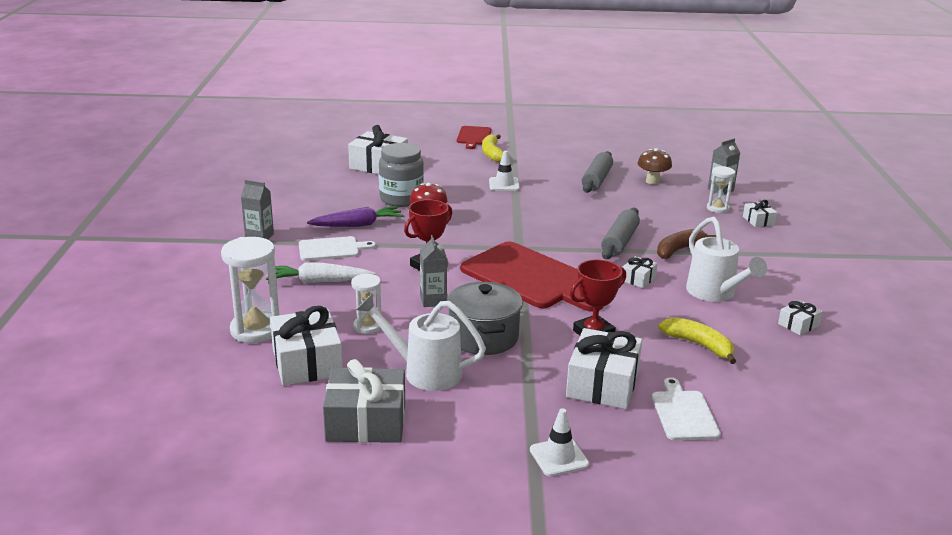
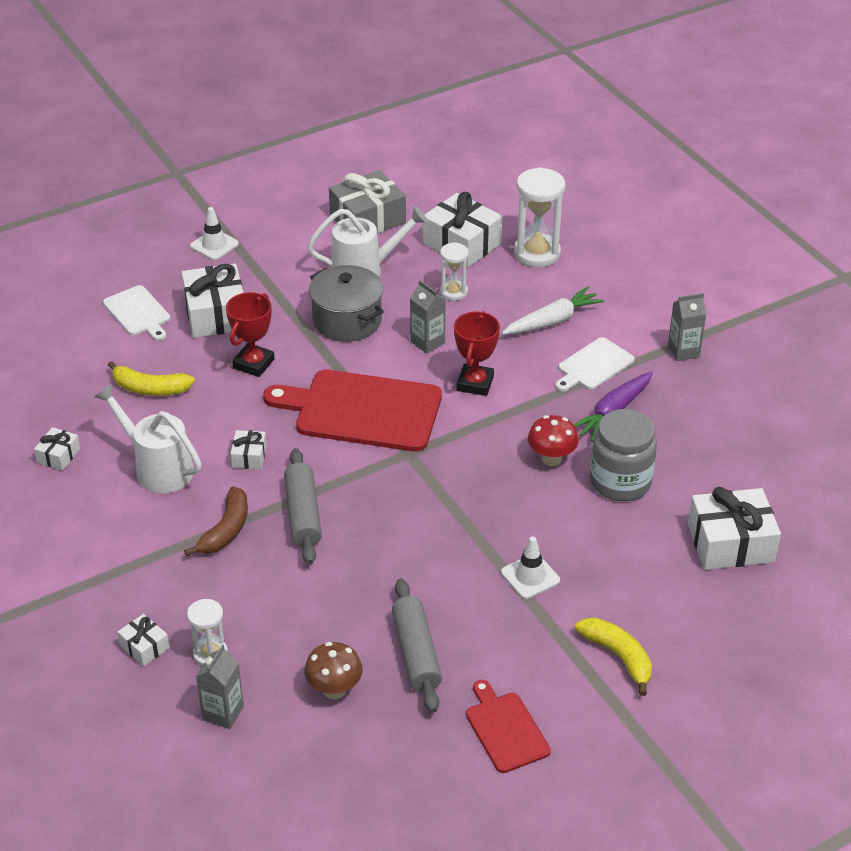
camera: 150 degrees right, 15 degrees up
(473, 137) = (695, 700): red cutting board -> red cutting board (505, 729)

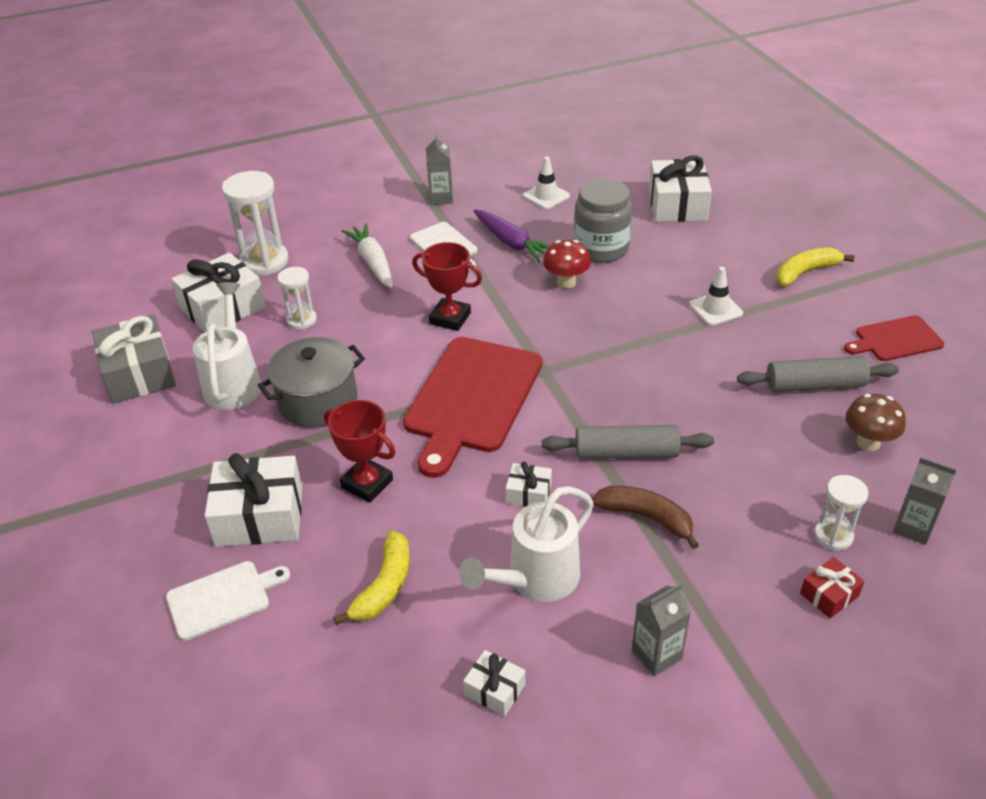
camera: 80 degrees left, 0 degrees up
(144, 646) = (829, 595): white gift -> red gift
(214, 245) = (114, 514): white traffic cone -> white traffic cone (546, 196)
(427, 342) = (376, 344): grey carton -> grey carton (656, 655)

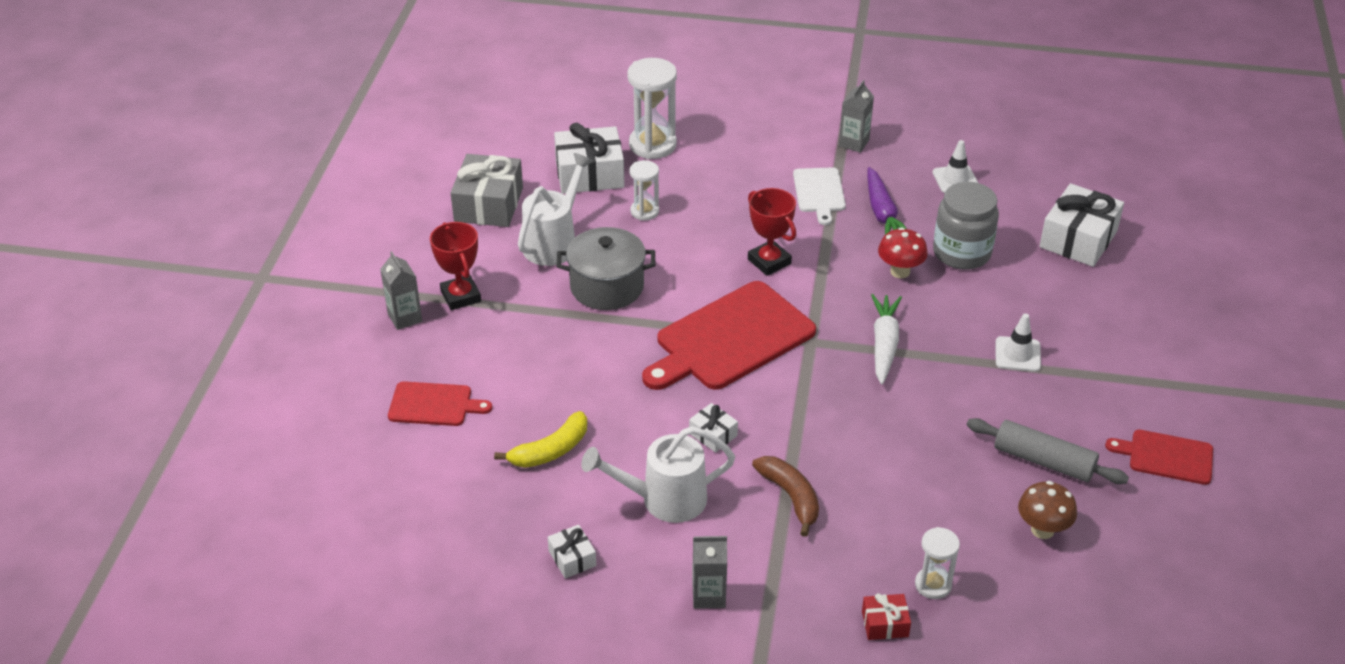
camera: 30 degrees right, 0 degrees up
(222, 598) = (434, 404): white cutting board -> red cutting board
(259, 516) = (499, 357): white gift -> none
(367, 483) = (595, 369): red trophy -> red trophy (461, 296)
(373, 262) = (743, 183): white carrot -> white carrot (884, 344)
(626, 453) = (820, 440): grey rolling pin -> none
(805, 272) = (1142, 357): yellow banana -> none
(913, 528) = (1010, 612): grey carton -> grey carton (405, 318)

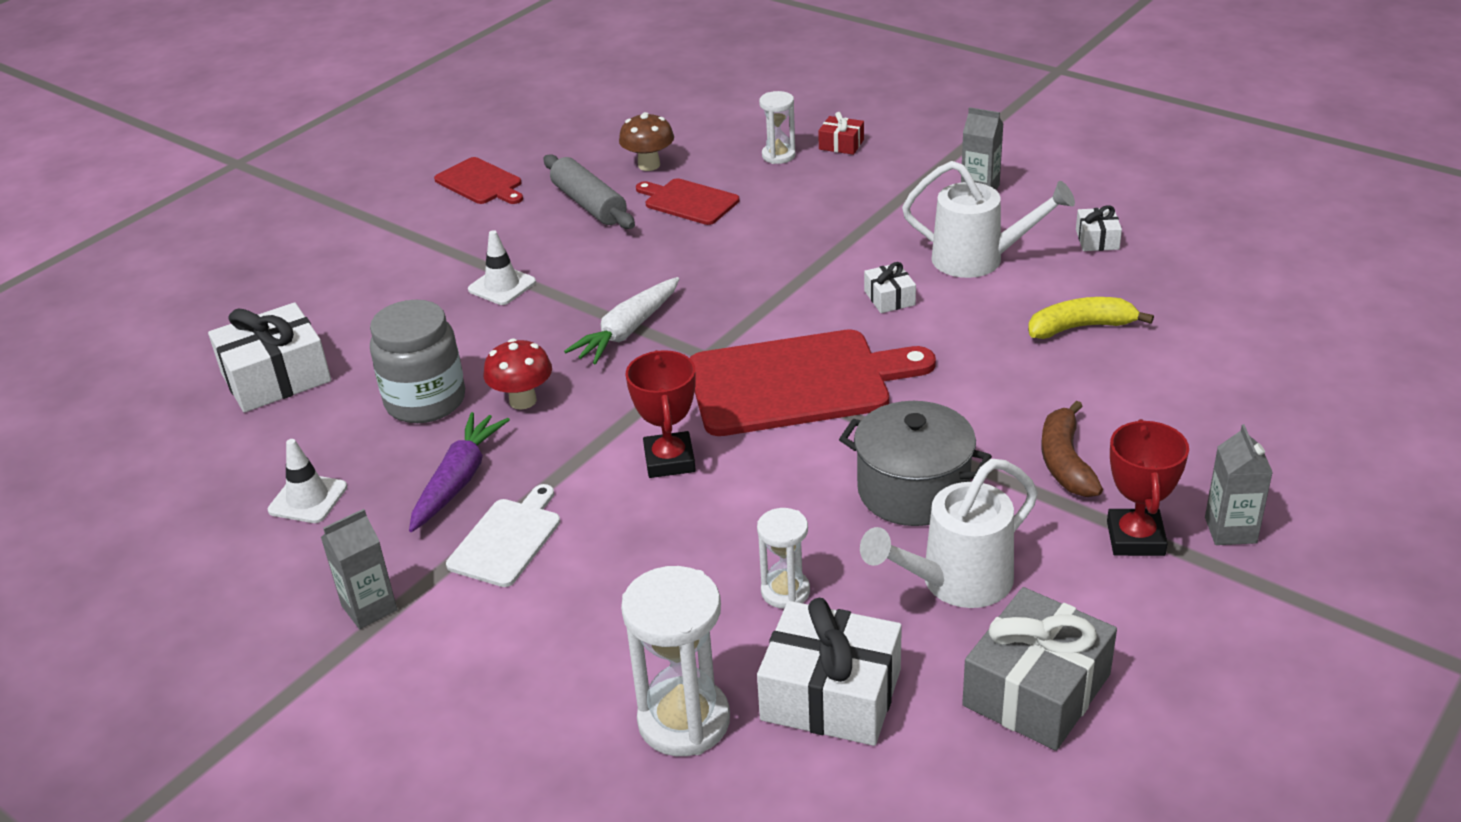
camera: 150 degrees left, 5 degrees down
(434, 404) = (1211, 407): red cutting board -> red cutting board (688, 201)
(791, 497) = (850, 233): brown banana -> brown banana (1065, 462)

